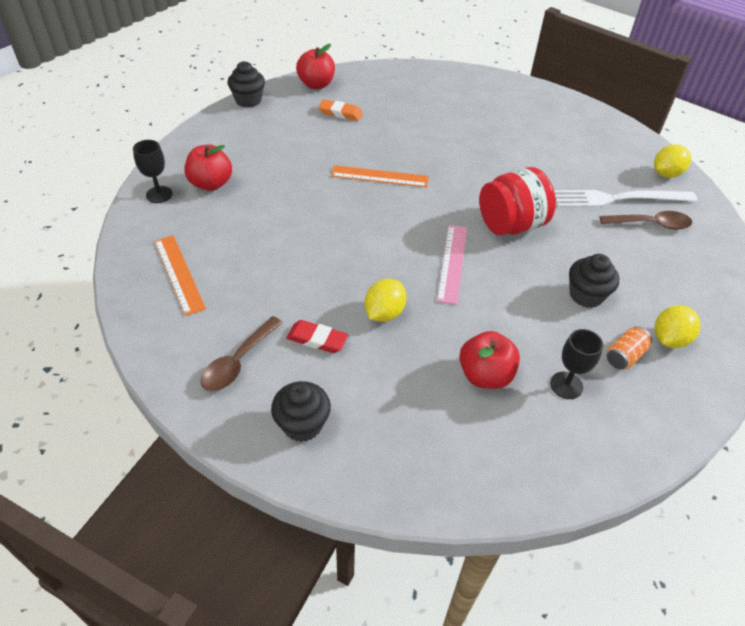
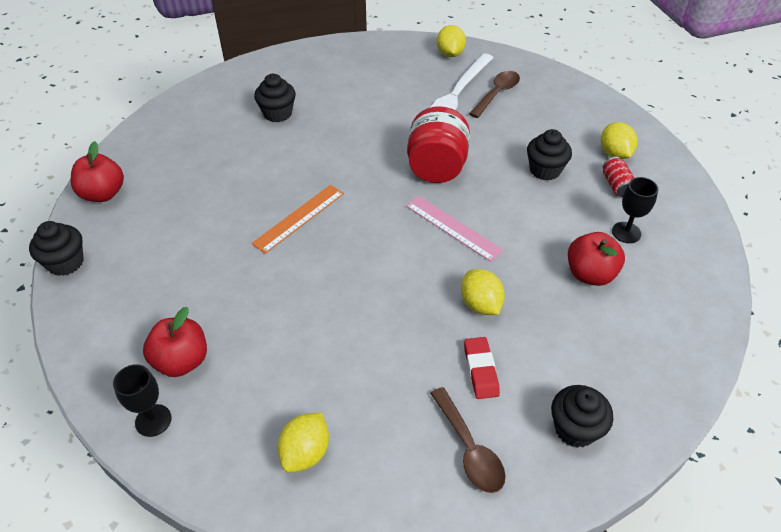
camera: 55 degrees left, 0 degrees up
(179, 274) = (305, 452): orange ruler -> yellow lemon
(317, 339) = (480, 370): red eraser -> red eraser turned 60 degrees counterclockwise
(340, 113) = (173, 198): orange eraser -> none
(473, 117) = (277, 113): none -> black cupcake
(624, 356) = (616, 185): orange can -> red can

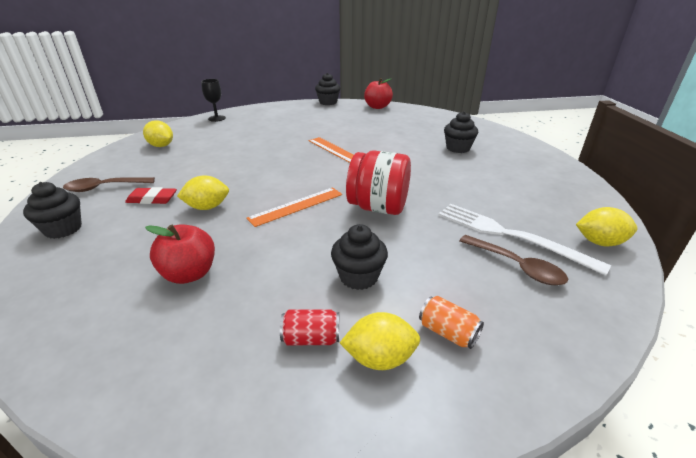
camera: 100 degrees right, 15 degrees down
(181, 361) = (245, 123): red apple -> none
(453, 228) = (296, 206): pink ruler -> orange ruler
(578, 127) = (448, 332): none -> orange can
(626, 232) = (225, 321): black goblet -> none

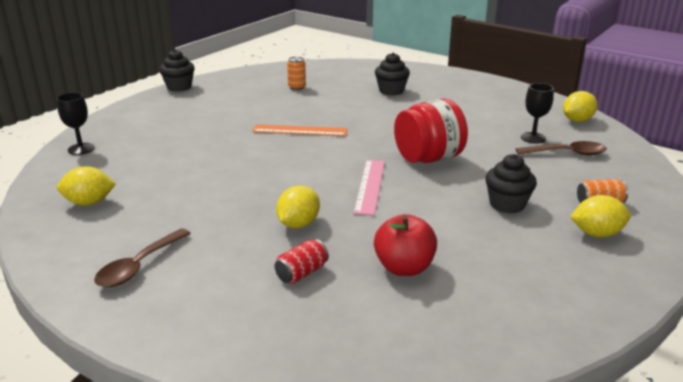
camera: 45 degrees left, 5 degrees down
(63, 229) = (202, 314): black cupcake -> none
(152, 199) = (226, 246): red eraser -> none
(296, 206) = (370, 186): orange ruler -> pink ruler
(311, 338) = (551, 248): red can -> red can (301, 273)
(377, 107) = (244, 76): red apple -> none
(379, 358) = (596, 233): yellow lemon -> yellow lemon turned 45 degrees clockwise
(394, 123) = (297, 87): none -> orange can
(509, 235) = (533, 138): white fork -> black goblet

